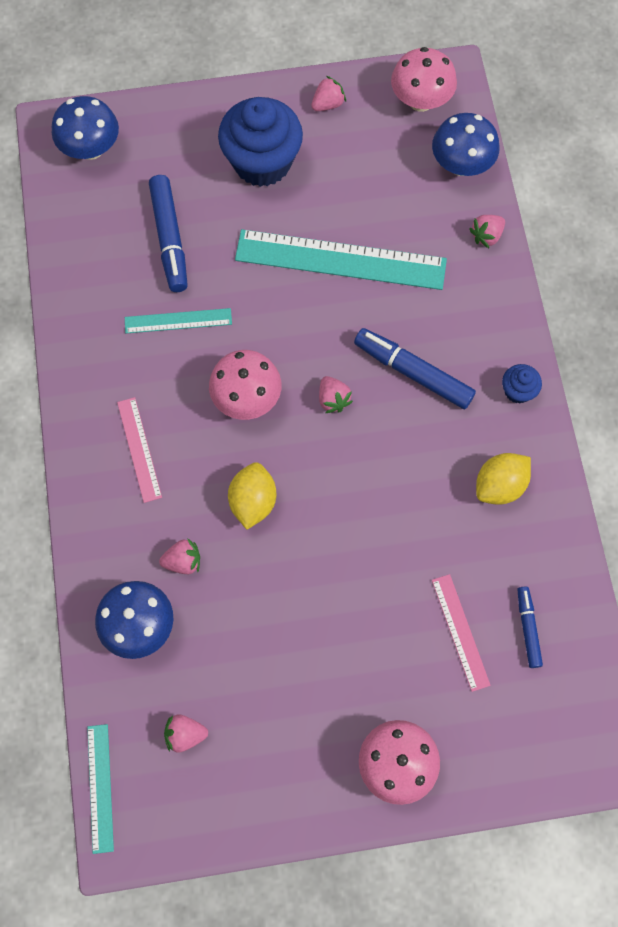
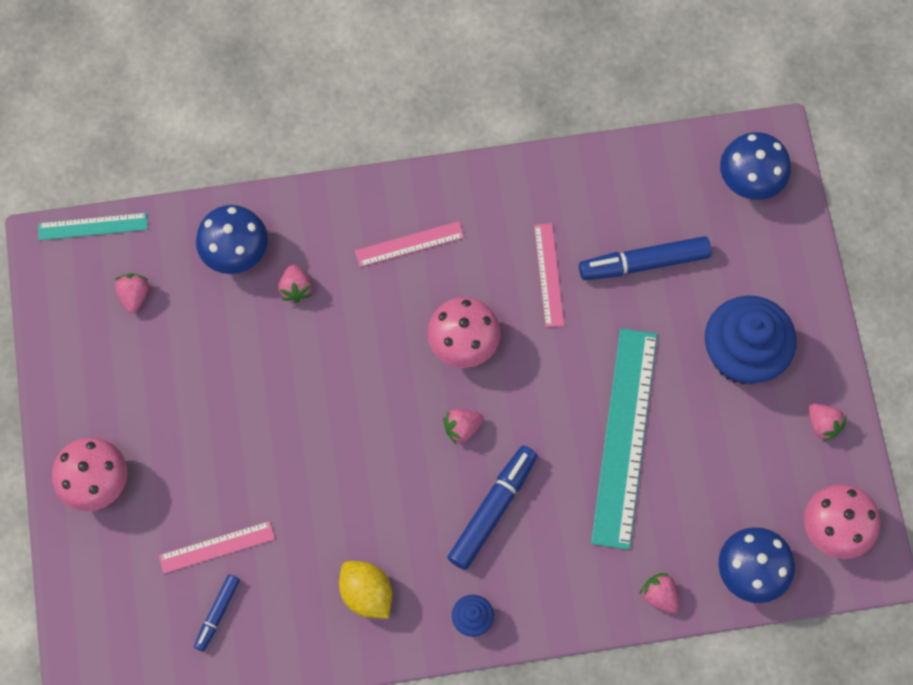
camera: 90 degrees right, 0 degrees up
(178, 321) = (549, 275): turquoise ruler -> pink ruler
(253, 501) = (354, 351): yellow lemon -> none
(528, 628) = (217, 613): blue marker -> blue marker turned 120 degrees clockwise

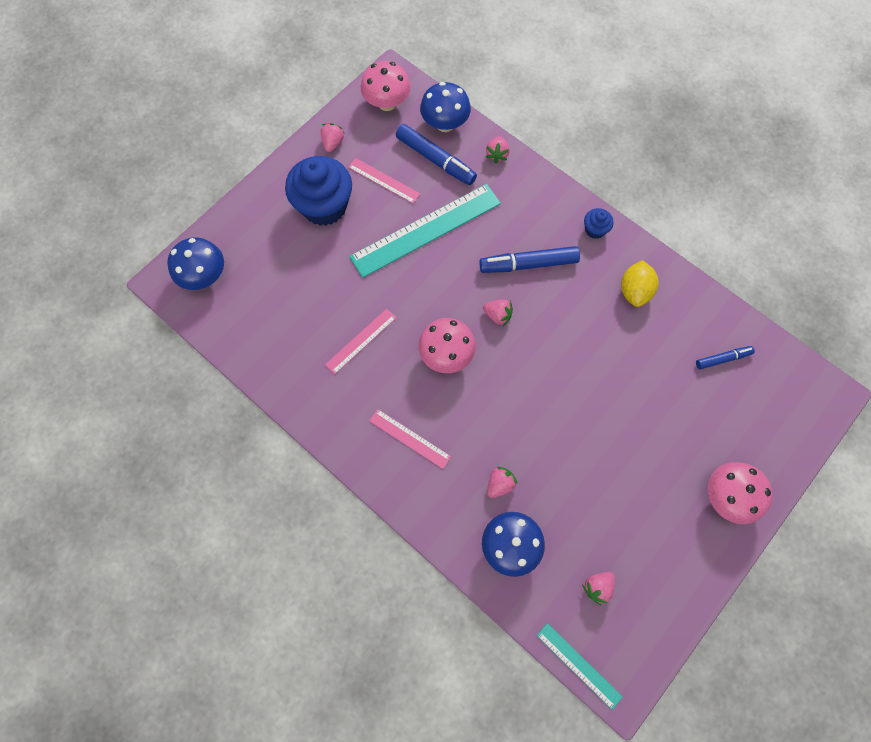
camera: 130 degrees left, 0 degrees up
(217, 547) = (690, 391): pink ruler -> pink ruler (384, 180)
(644, 263) = (309, 295): blue marker -> blue marker (435, 160)

